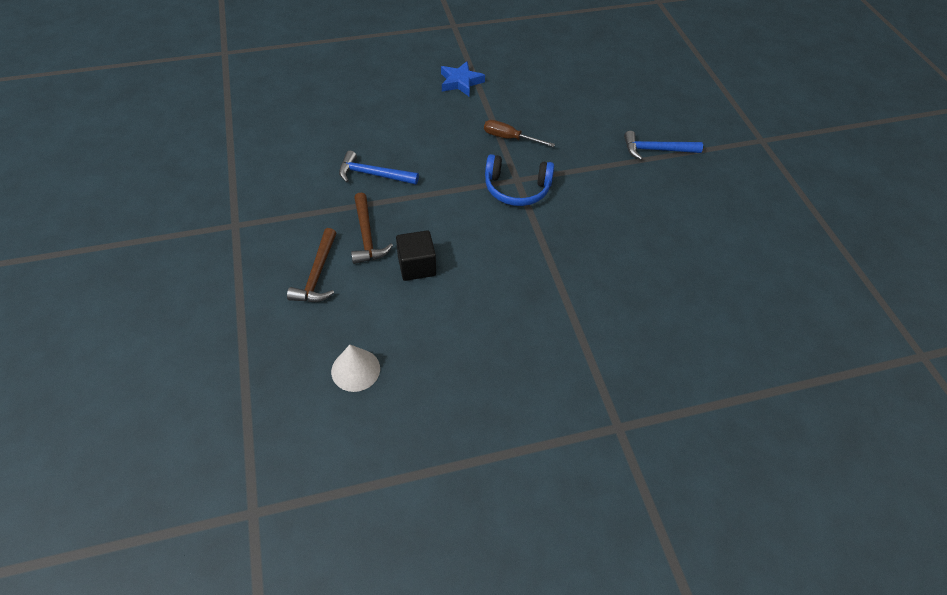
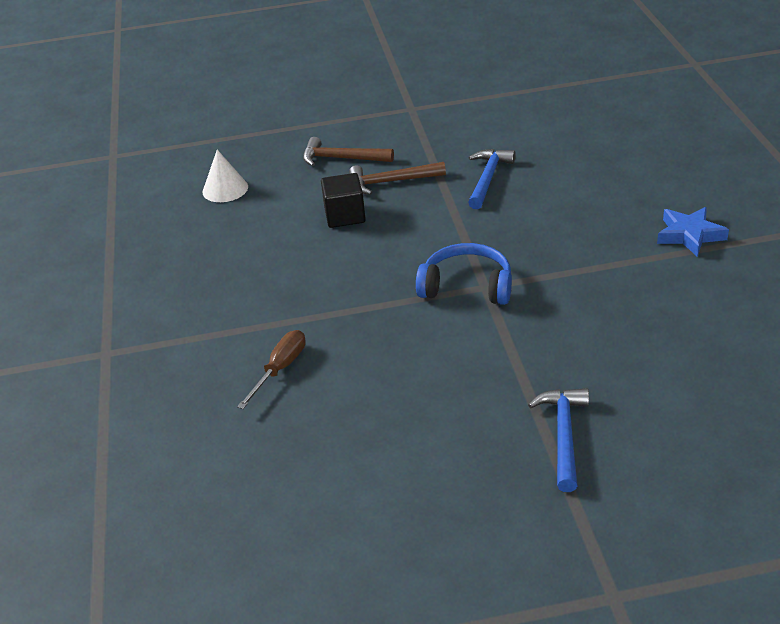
camera: 100 degrees right, 15 degrees down
(509, 138) = (570, 280): brown screwdriver -> brown screwdriver (280, 369)
(516, 189) = (467, 286): blue headphones -> blue headphones turned 90 degrees clockwise

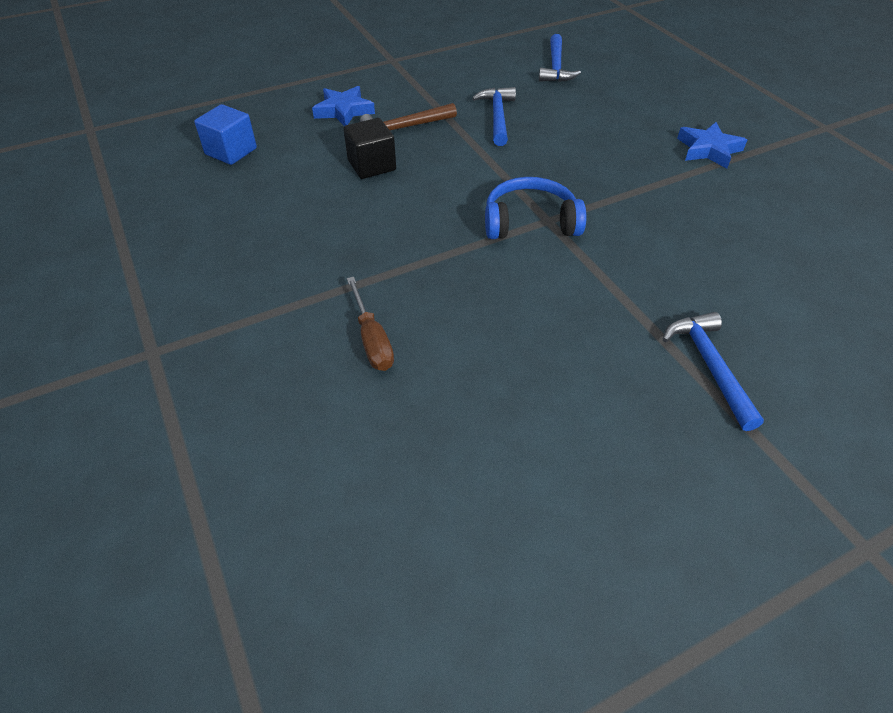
camera: 20 degrees left, 10 degrees up
(225, 189) = (231, 151): white cone -> blue cube
(280, 369) = (372, 339): brown screwdriver -> brown screwdriver turned 150 degrees clockwise
(342, 159) = (344, 111): brown hammer -> blue star
(576, 130) = (556, 67): none -> blue hammer

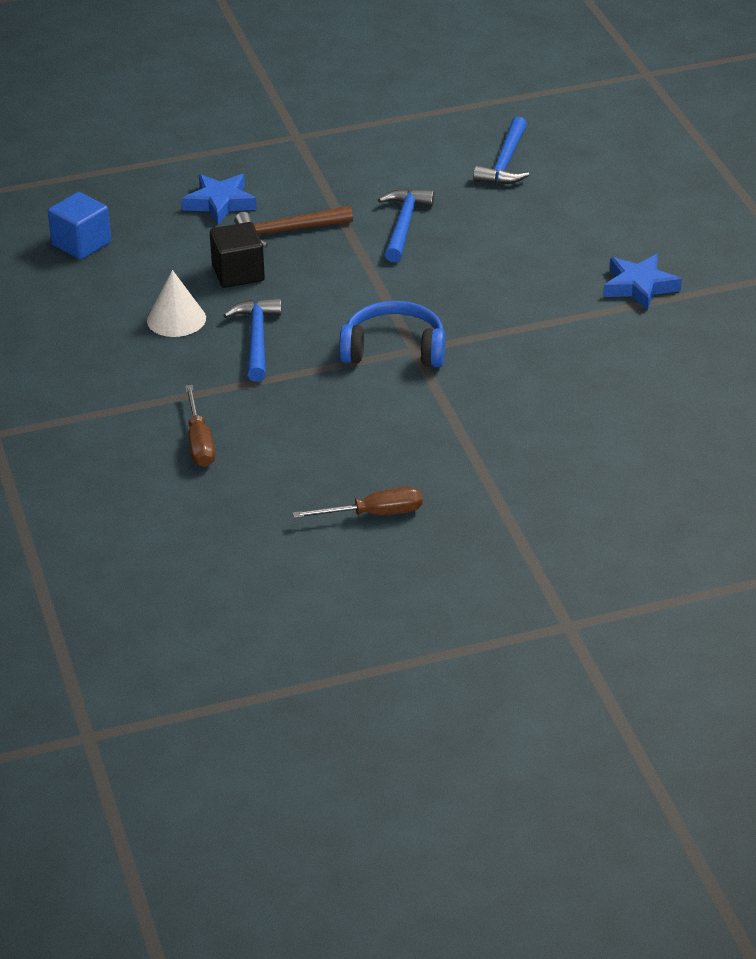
camera: 10 degrees right, 10 degrees down
(325, 211) = (176, 319): none -> white cone
(580, 410) = (374, 514): none -> brown screwdriver
(709, 366) = (512, 493): blue hammer -> blue hammer (256, 339)

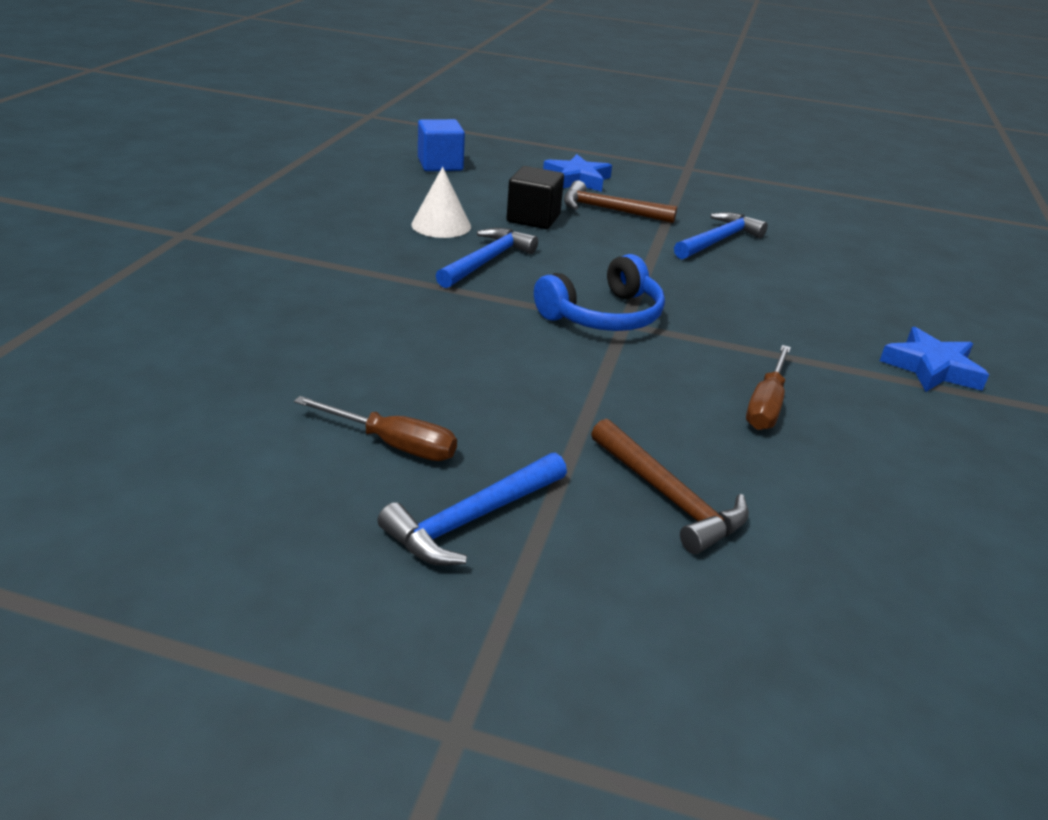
camera: 30 degrees right, 5 degrees down
(199, 442) = (325, 307): brown screwdriver -> brown screwdriver (766, 405)
(394, 349) = (604, 315): blue headphones -> blue headphones turned 105 degrees clockwise
(505, 162) = (861, 236): blue hammer -> blue hammer (472, 519)
(557, 465) = (669, 497): none -> brown hammer

